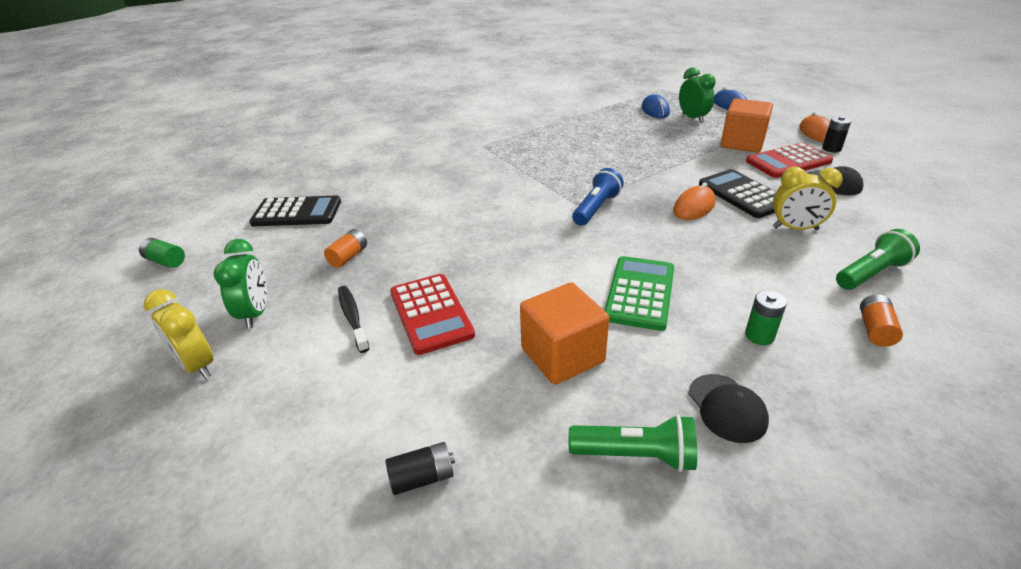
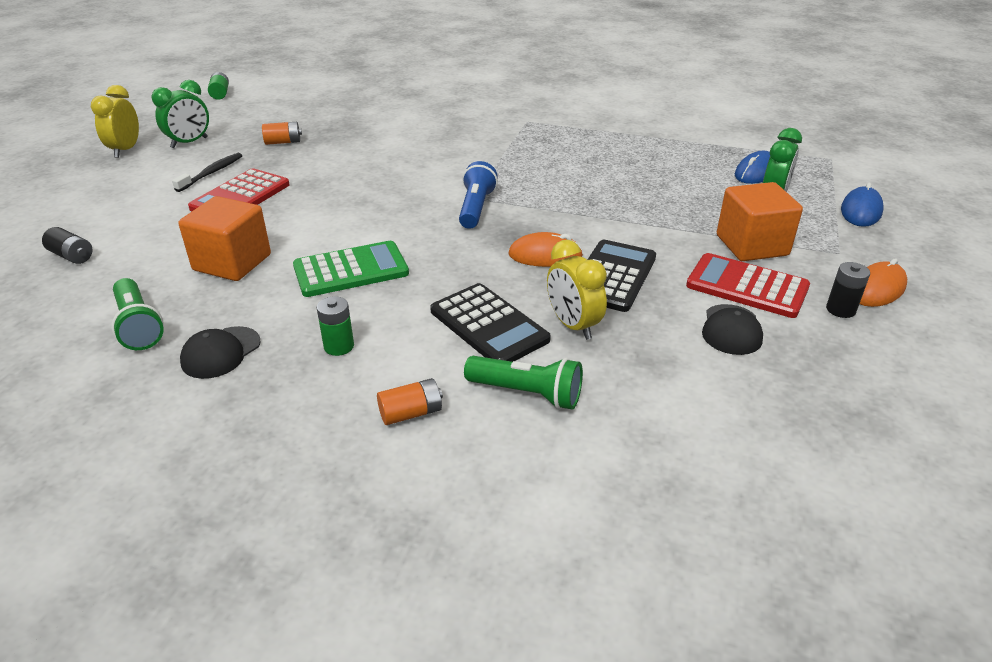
camera: 50 degrees right, 0 degrees up
(297, 212) = (322, 102): black calculator -> black calculator (488, 325)
(596, 208) = (476, 208): blue flashlight -> blue flashlight turned 75 degrees counterclockwise

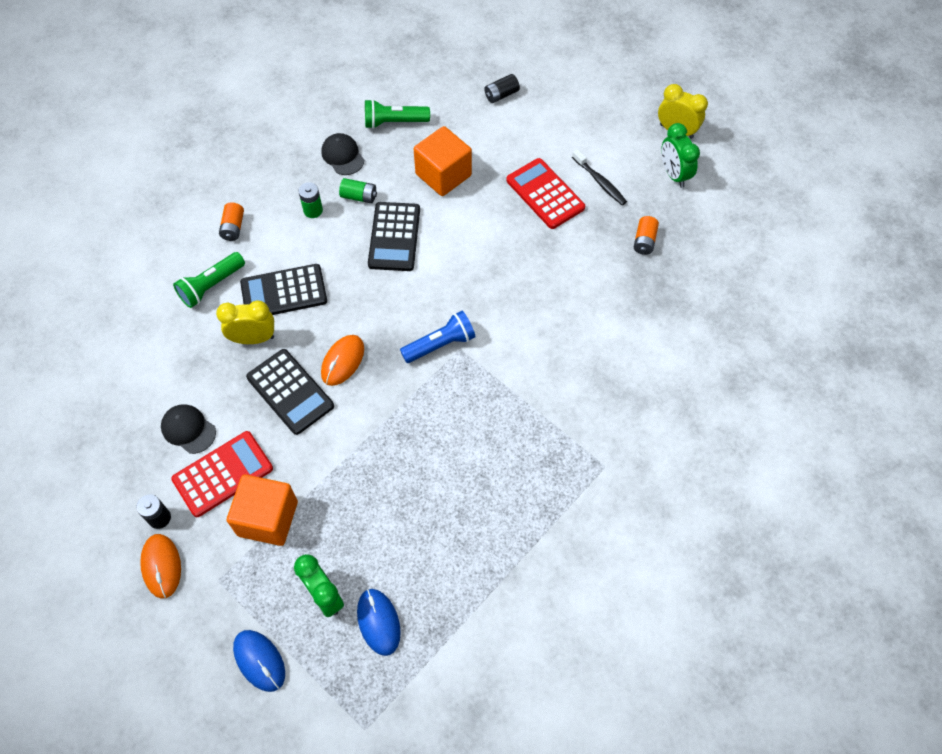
camera: 115 degrees right, 25 degrees up
(220, 94) = (798, 212): green battery -> green battery (359, 196)
(351, 270) = (394, 237): green calculator -> black calculator
(476, 208) = (440, 344): blue flashlight -> blue flashlight turned 60 degrees counterclockwise

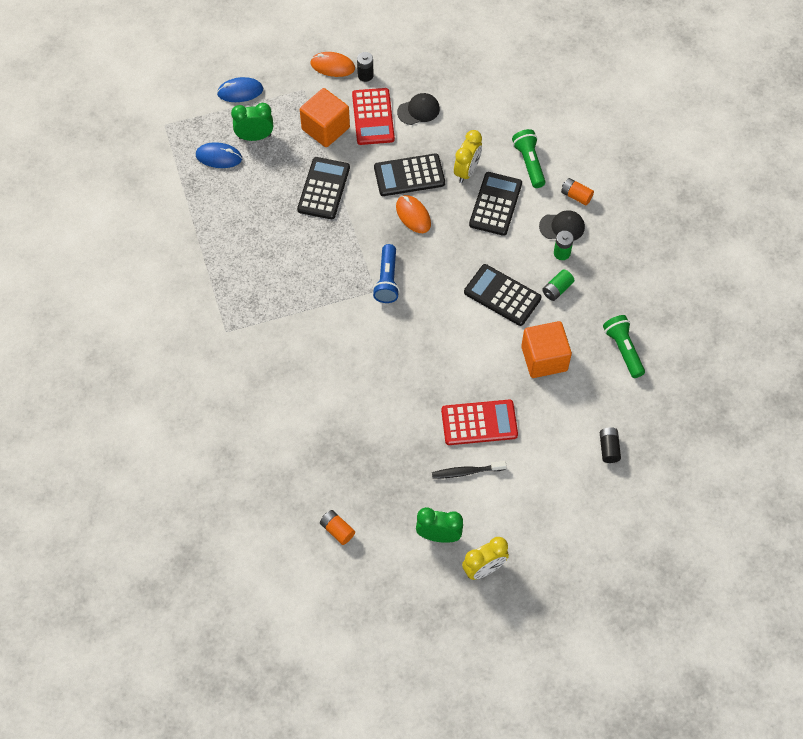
camera: 120 degrees right, 0 degrees up
(342, 156) = (607, 296): black cap -> black cap (562, 227)
(358, 471) = (324, 189): none -> black calculator
(394, 122) = (623, 350): green flashlight -> green flashlight turned 45 degrees counterclockwise
(644, 241) = (387, 469): orange battery -> orange battery (337, 530)

